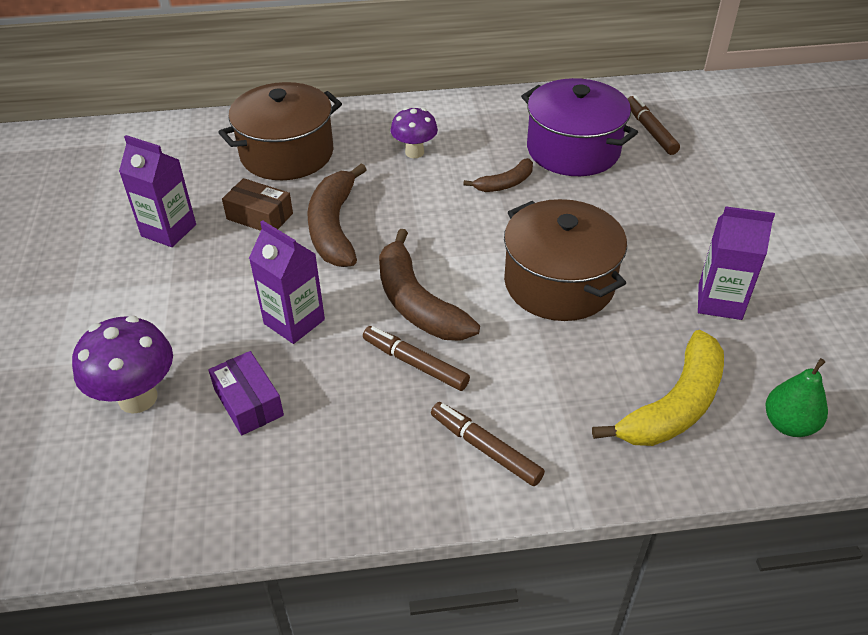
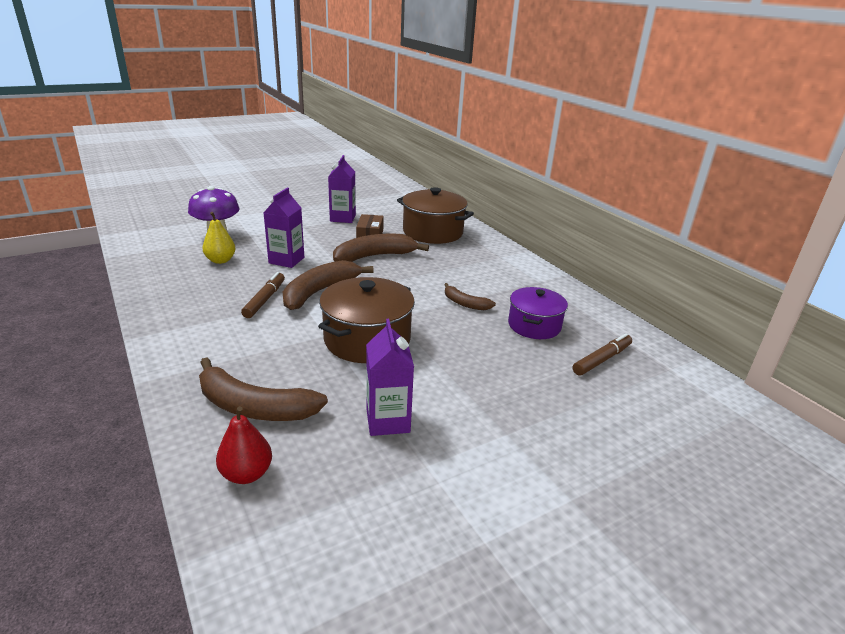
camera: 65 degrees right, 15 degrees down
(248, 402) = (220, 260): purple box -> yellow pear
(414, 152) = (470, 267): purple mushroom -> none
(485, 448) = (197, 333): brown marker -> none
(573, 150) = (534, 325): purple pot -> purple pot, size x0.66
(674, 405) = (254, 407): yellow banana -> brown banana
(789, 424) = (246, 474): green pear -> red pear

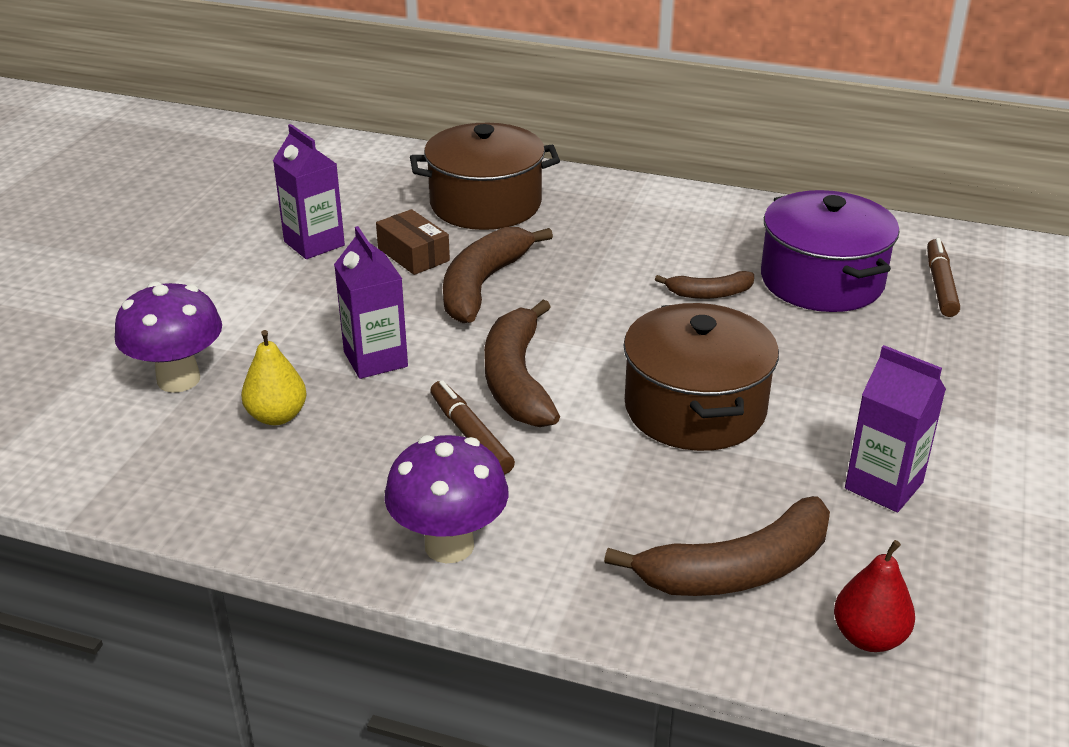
camera: 40 degrees left, 5 degrees up
(181, 328) = (449, 545): none -> purple mushroom
(534, 325) = (822, 280): purple pot -> purple pot, size x1.52

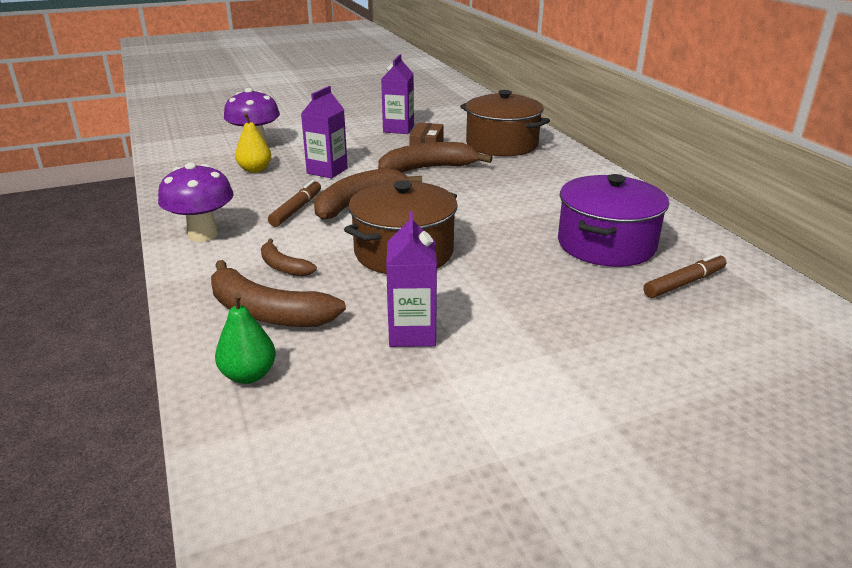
camera: 50 degrees right, 5 degrees down
(709, 293) = (526, 219): brown banana -> brown banana (283, 266)
(869, 637) = (248, 375): red pear -> green pear

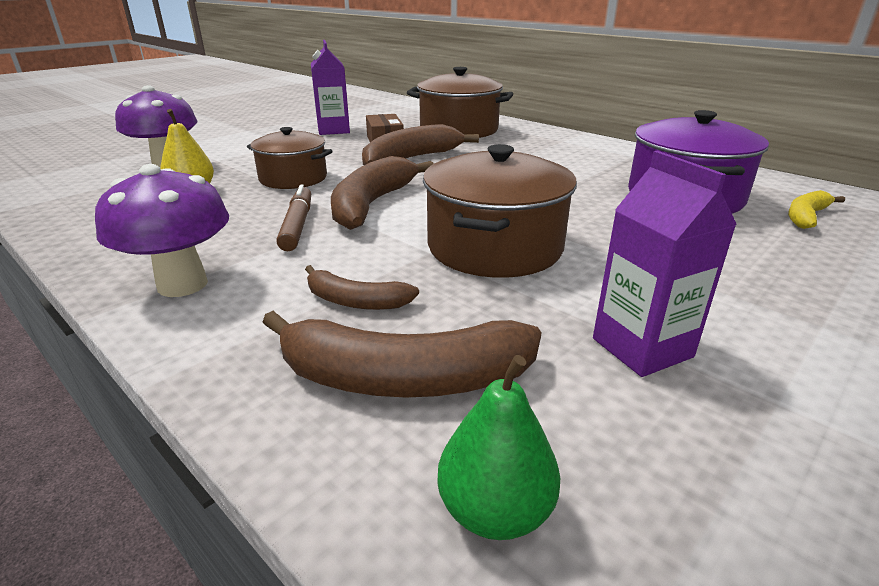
camera: 25 degrees left, 0 degrees up
(327, 171) = (293, 178): purple carton -> brown pot
(684, 283) = (806, 216): brown marker -> yellow banana

